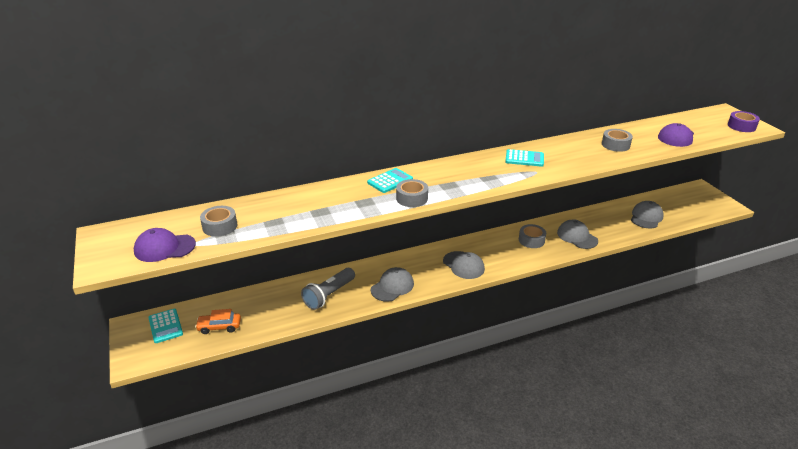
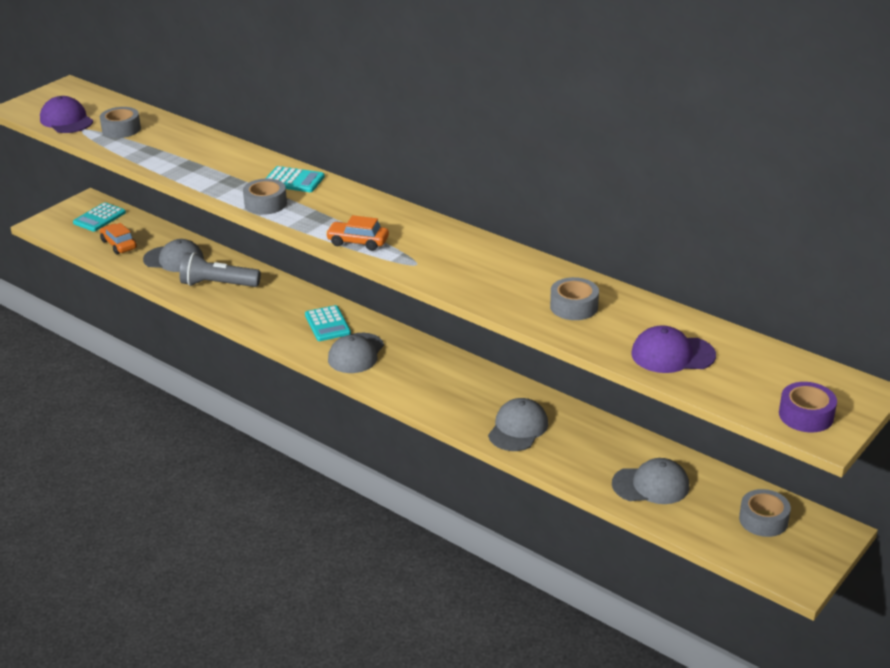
camera: 60 degrees right, 0 degrees up
(392, 287) = (267, 318): grey cap -> grey cap (174, 259)
(494, 181) = (358, 242): none -> orange car
(524, 158) = (446, 247): turquoise calculator -> turquoise calculator (327, 324)
(531, 240) = (468, 391): grey tape -> grey tape (763, 520)

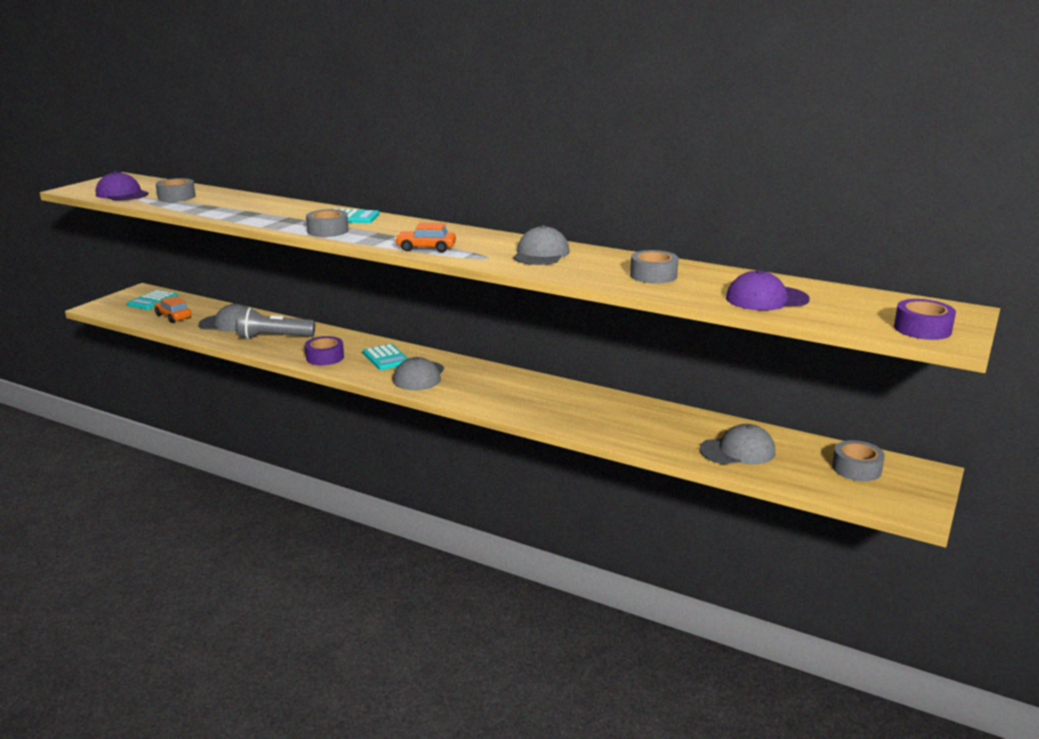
camera: 10 degrees left, 10 degrees down
(265, 318) = (325, 357): none -> purple tape
(518, 428) = (593, 419): grey cap -> grey cap (541, 254)

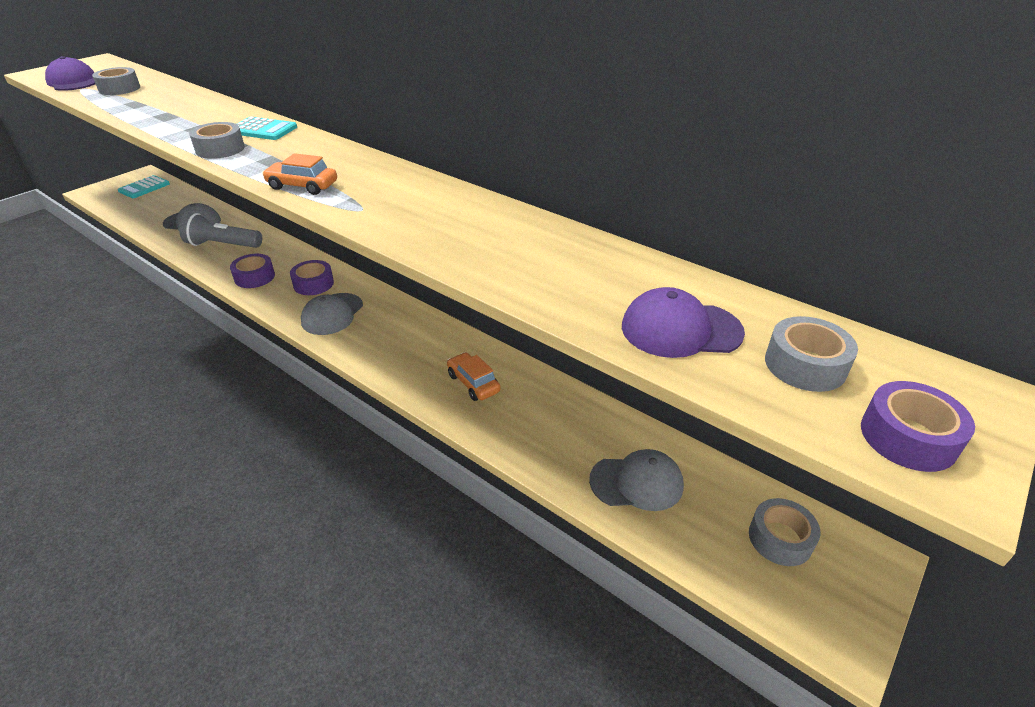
camera: 10 degrees right, 15 degrees up
(173, 317) = (149, 209): orange car -> orange car (473, 383)
(386, 358) = (313, 284): turquoise calculator -> purple tape
(541, 254) = (428, 207): grey cap -> none
(653, 275) = (546, 262): grey tape -> grey tape (805, 365)

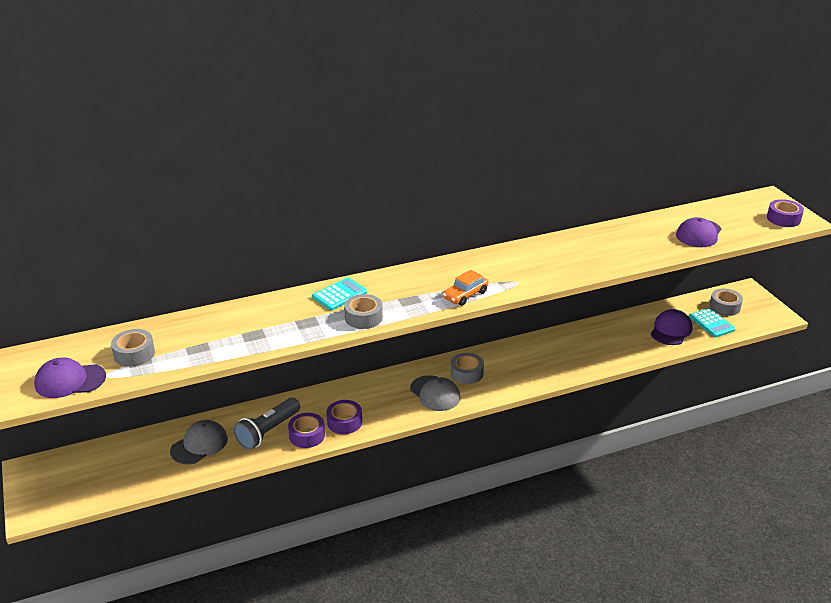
camera: 60 degrees left, 5 degrees down
(144, 187) = (70, 470): turquoise calculator -> turquoise calculator (711, 323)
(313, 284) = (383, 394): purple tape -> purple tape (307, 435)
(473, 383) = (558, 355): orange car -> none
(636, 482) = (671, 330): grey cap -> purple cap
(805, 365) = (736, 219): grey tape -> grey tape (466, 373)

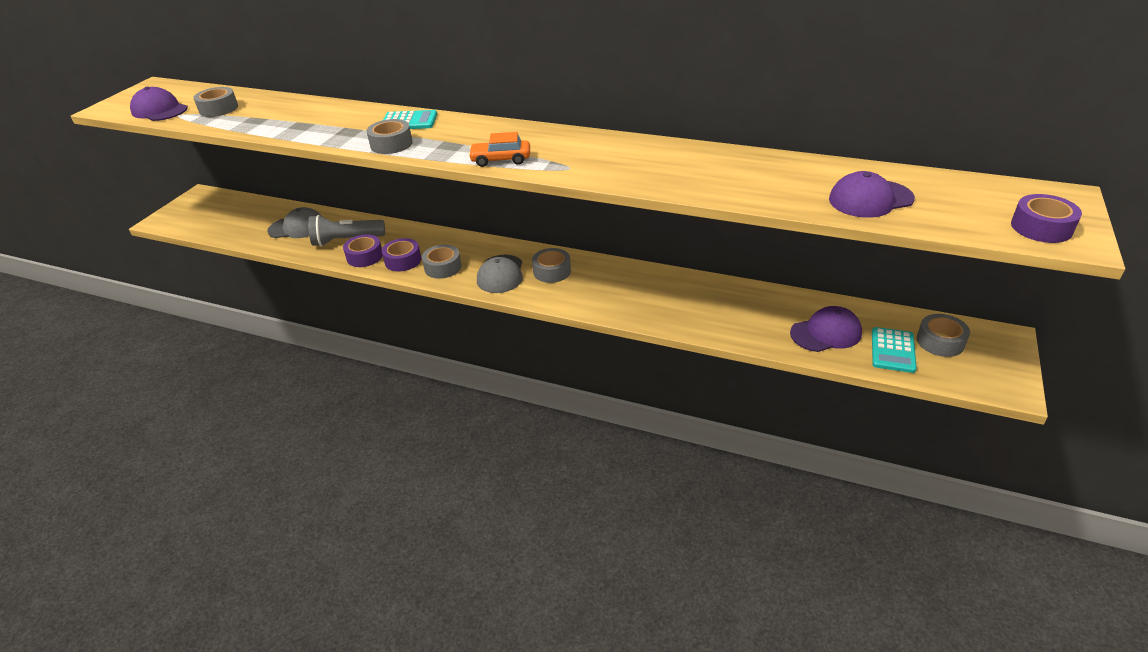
camera: 45 degrees right, 5 degrees up
(384, 410) = (443, 267): none -> grey tape

